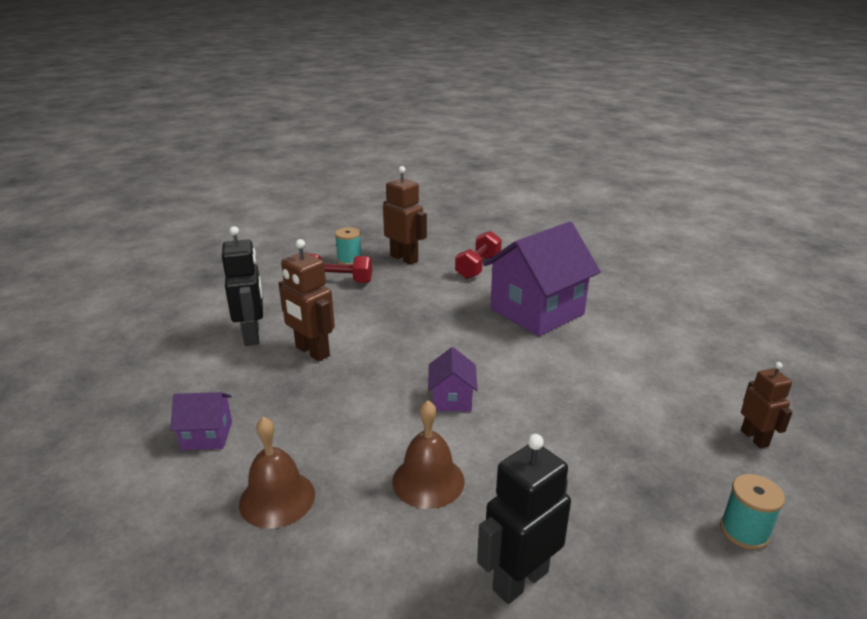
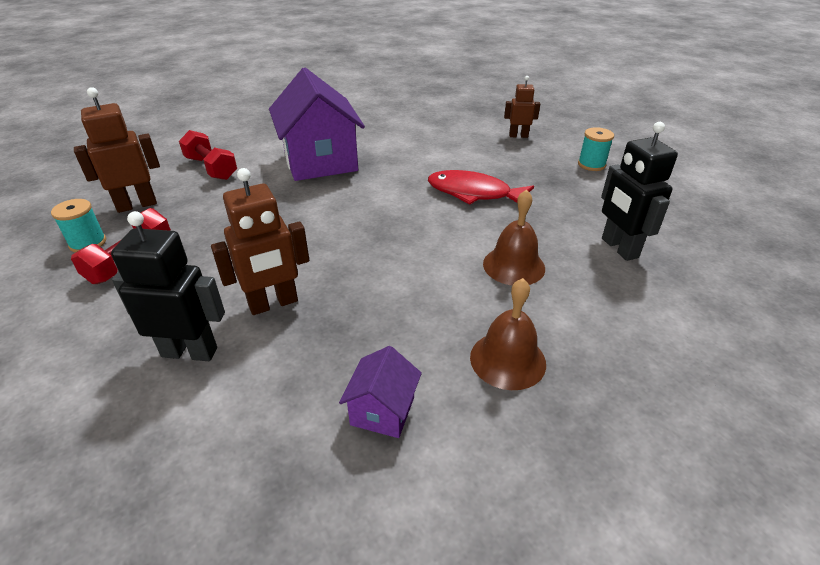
camera: 70 degrees left, 10 degrees up
(452, 399) = (416, 231): purple house -> none
(558, 424) = (473, 193): none -> red fish

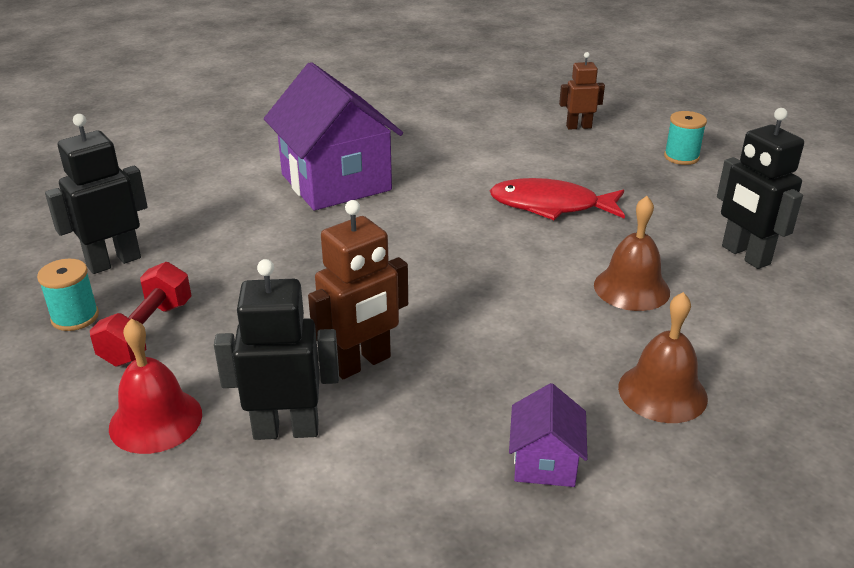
camera: 10 degrees left, 5 degrees down
(99, 331) = (155, 420): none -> red bell
(137, 205) = (114, 262): brown robot -> black robot
(211, 168) = (190, 204): red dumbbell -> none

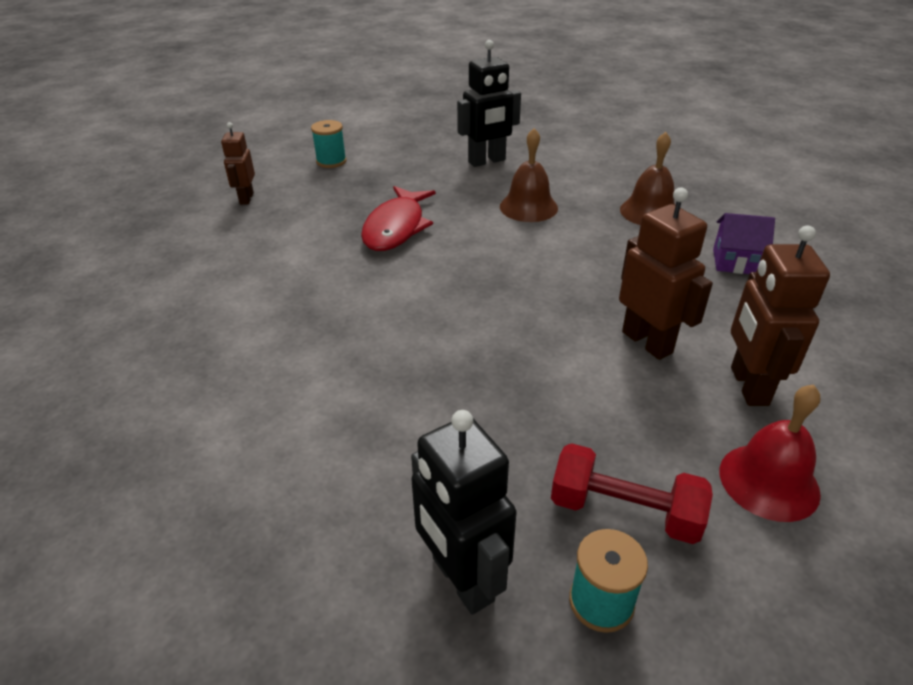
camera: 85 degrees left, 5 degrees up
(286, 429) = (748, 386): black robot -> brown robot
(336, 182) = (300, 361): purple house -> none

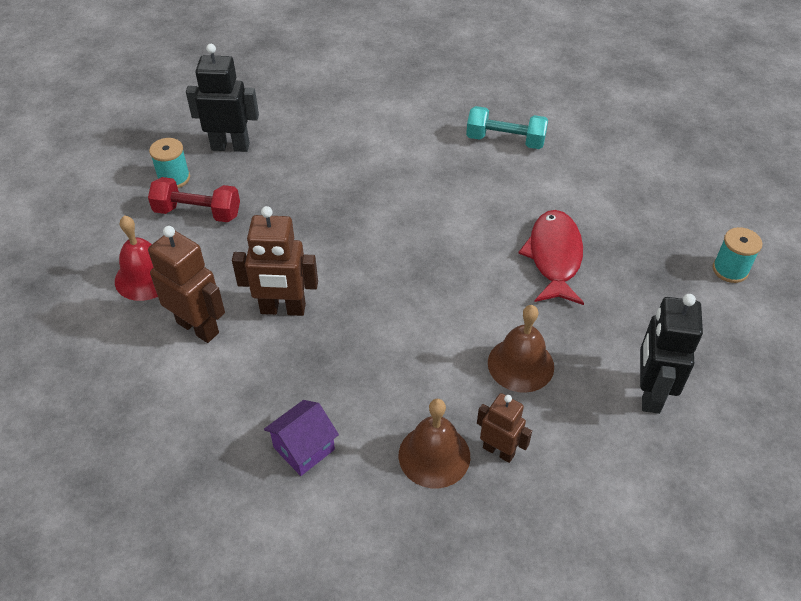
camera: 125 degrees right, 10 degrees up
(235, 310) = (505, 140): none -> turquoise dumbbell
(246, 198) = (679, 191): brown robot -> brown robot (498, 451)
(396, 228) = (554, 257): red fish -> red fish turned 45 degrees clockwise
(624, 511) = (198, 212): red dumbbell -> red dumbbell turned 45 degrees clockwise

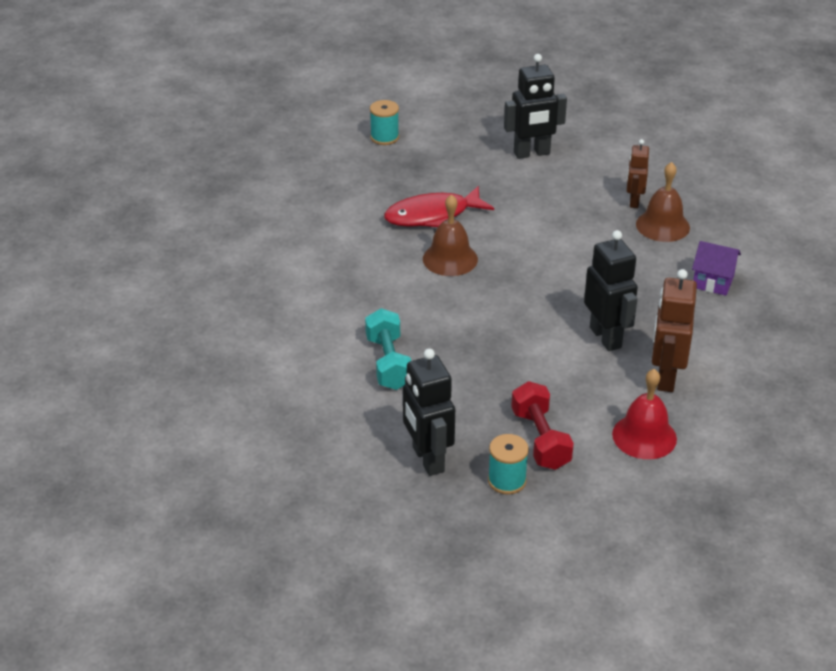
camera: 115 degrees left, 10 degrees down
(283, 309) = (606, 337): brown robot -> black robot
(505, 140) = (294, 274): turquoise dumbbell -> turquoise dumbbell (388, 363)
(520, 364) = (554, 208): brown bell -> brown bell (450, 259)

